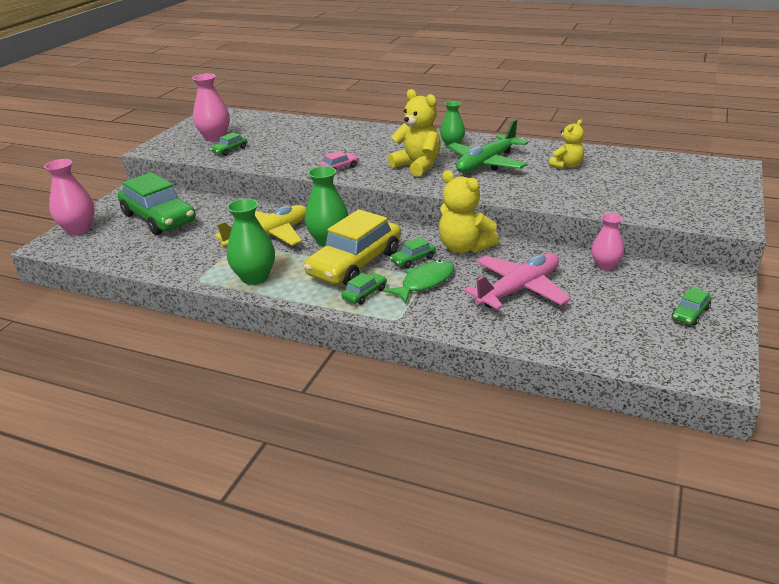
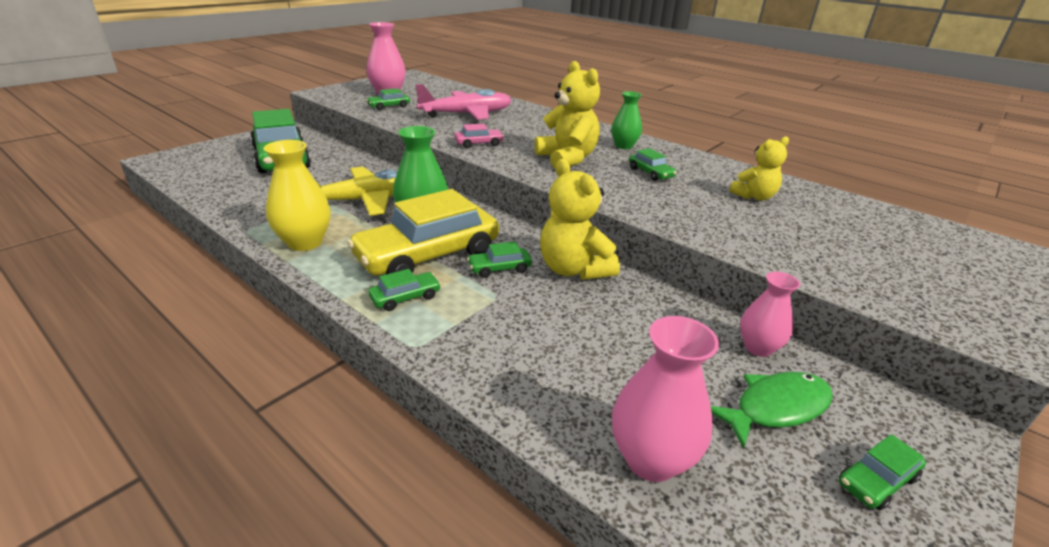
camera: 15 degrees right, 0 degrees up
(79, 229) = (201, 152): pink vase -> pink vase (651, 459)
(255, 277) = (305, 242): green vase -> yellow vase
(425, 282) = (491, 303): green fish -> green fish (776, 408)
(486, 163) = (650, 173): green plane -> green car
(519, 289) = (610, 350): pink plane -> pink plane (467, 114)

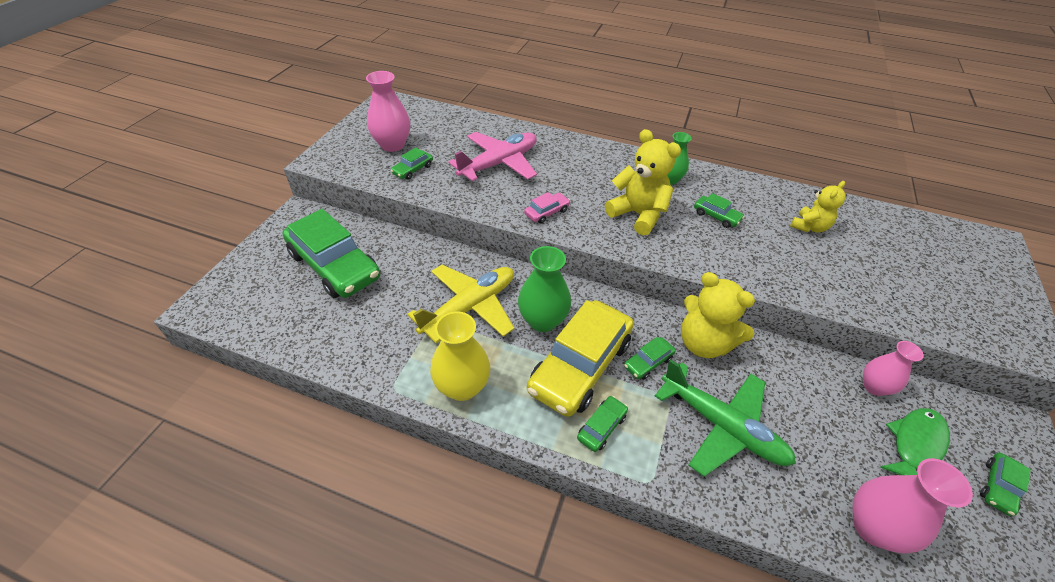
camera: 20 degrees left, 15 degrees up
(536, 329) = (722, 426): none -> green plane

